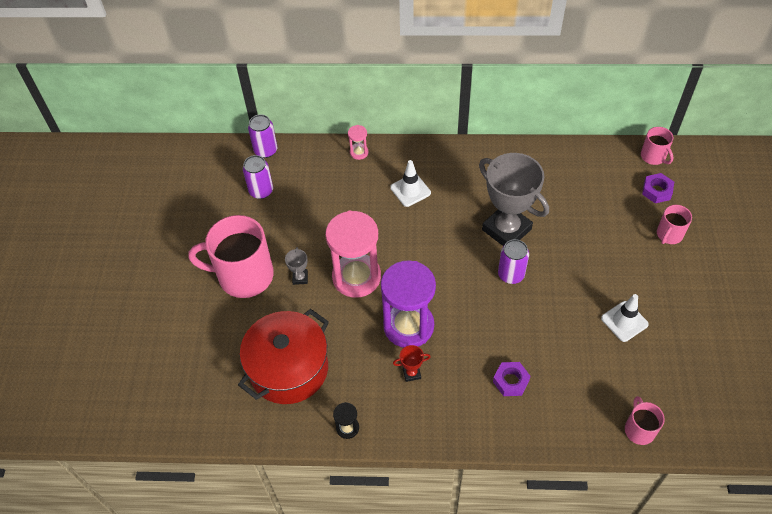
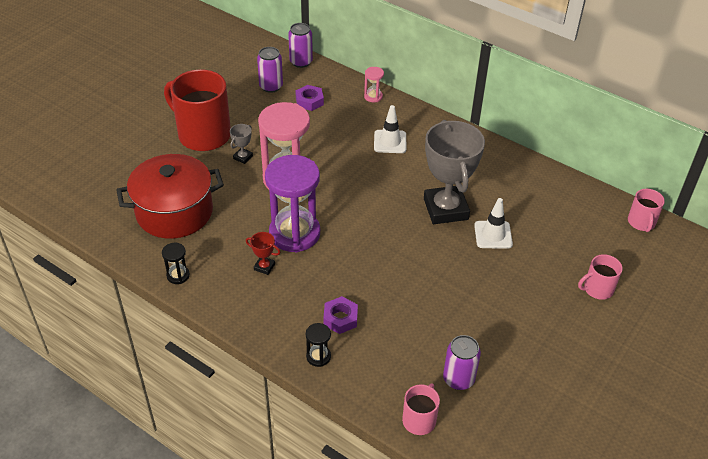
camera: 30 degrees right, 10 degrees down
(244, 275) = (203, 134): pink mug -> red mug
(511, 274) = (417, 243): purple can -> purple can (458, 379)
(523, 426) = (318, 356): none -> black hourglass
(624, 321) = (487, 331): white traffic cone -> white traffic cone (493, 235)
(656, 191) = (618, 250): purple nut -> purple nut (309, 101)

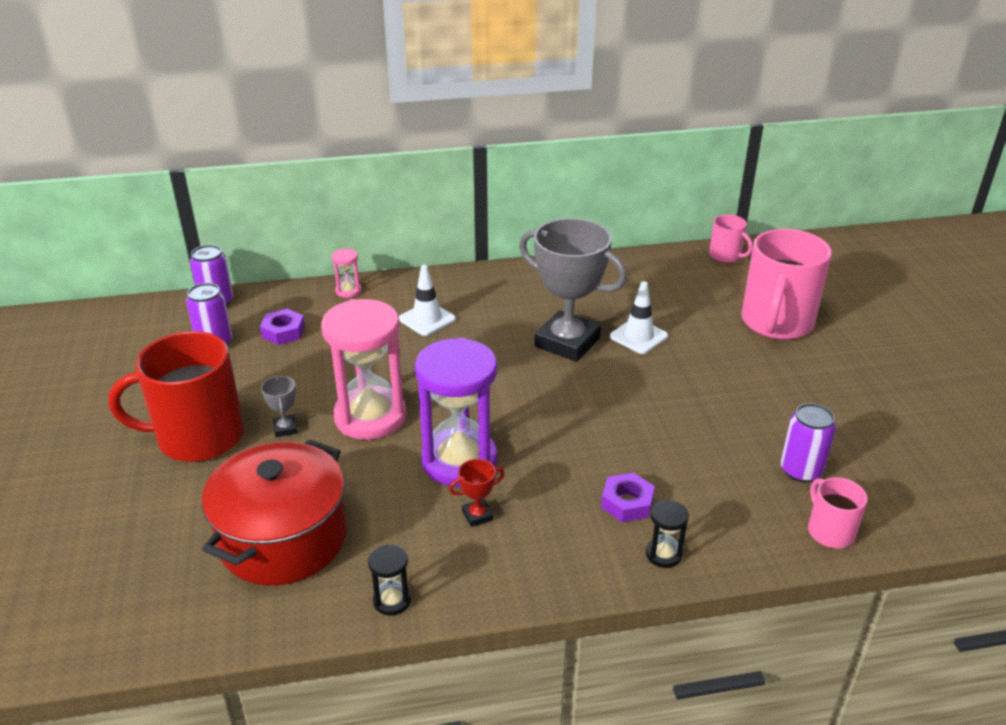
camera: 45 degrees left, 10 degrees down
(597, 289) = (776, 323): pink mug -> pink mug, size x2.04

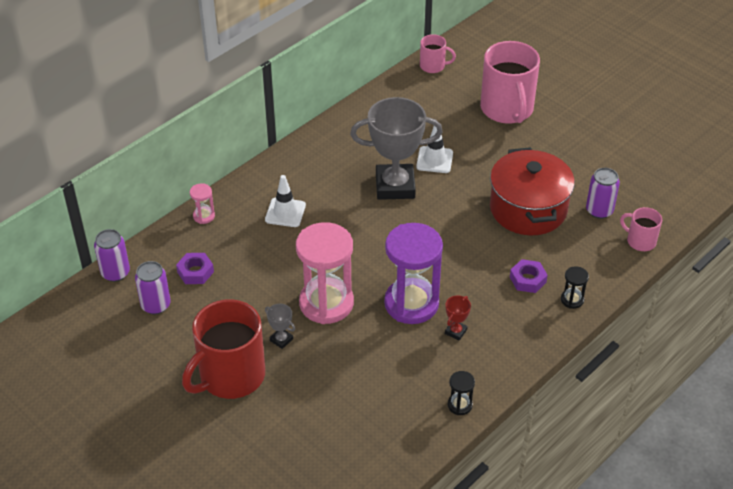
camera: 35 degrees left, 10 degrees up
(283, 538) = (361, 407): red pot -> red pot (528, 209)

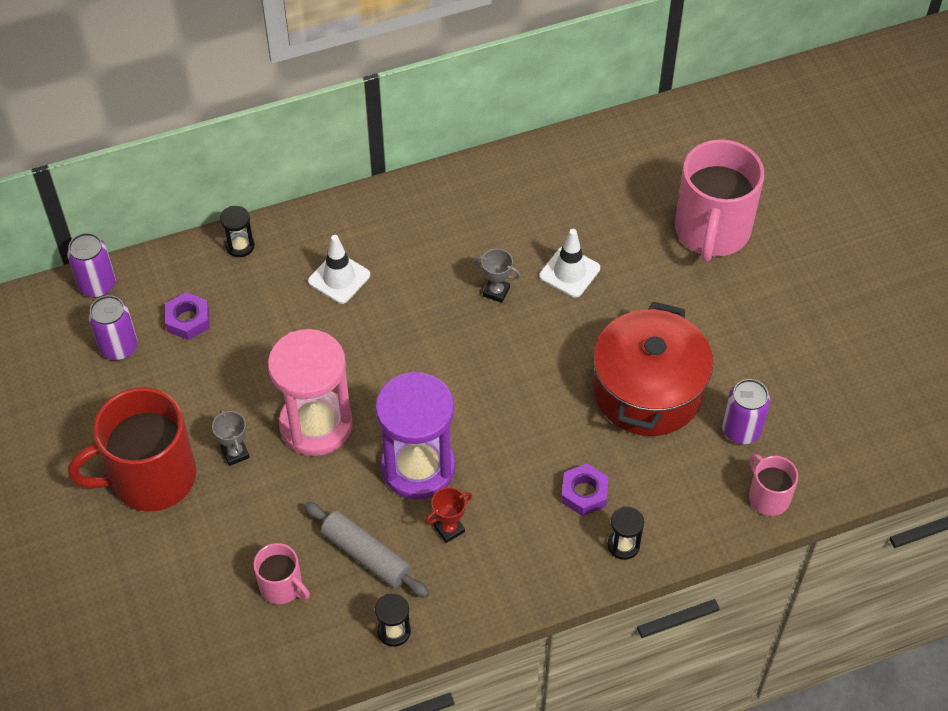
camera: 25 degrees right, 10 degrees up
(204, 216) = (240, 246): pink hourglass -> black hourglass
(395, 186) = (496, 291): grey trophy -> grey trophy, size x0.40
(411, 367) = (366, 555): none -> grey rolling pin
(433, 66) = (652, 129): pink mug -> pink mug (282, 586)

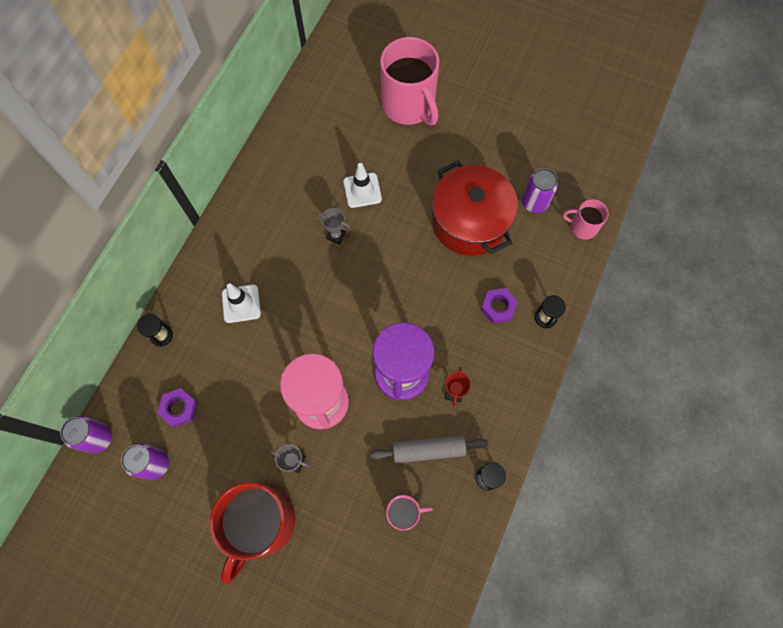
camera: 45 degrees left, 15 degrees up
(496, 291) = (336, 235): grey trophy -> grey trophy turned 45 degrees clockwise

